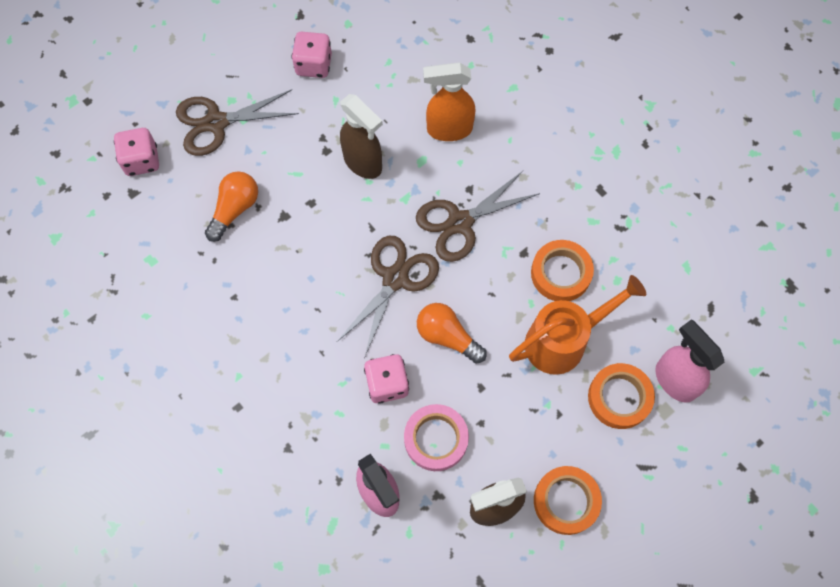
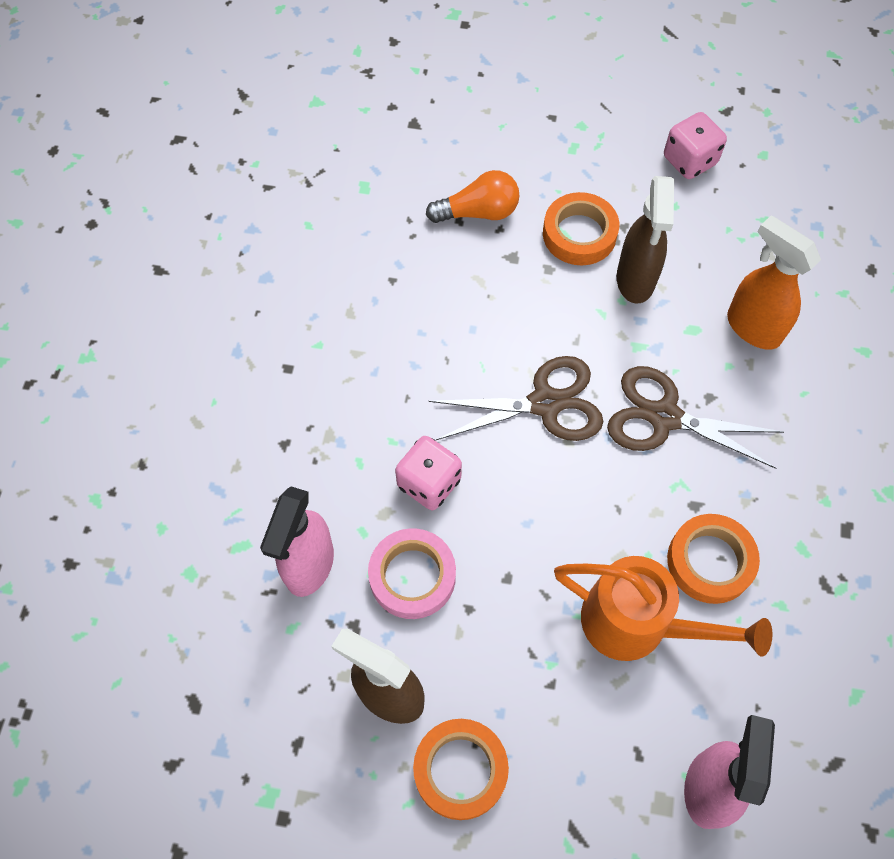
camera: 50 degrees right, 5 degrees down
(141, 160) = (451, 106): pink dice -> none
(216, 122) = (547, 132): brown scissors -> none
(447, 336) = (531, 501): orange light bulb -> none
(619, 398) = (629, 738): orange tape -> orange tape (579, 234)

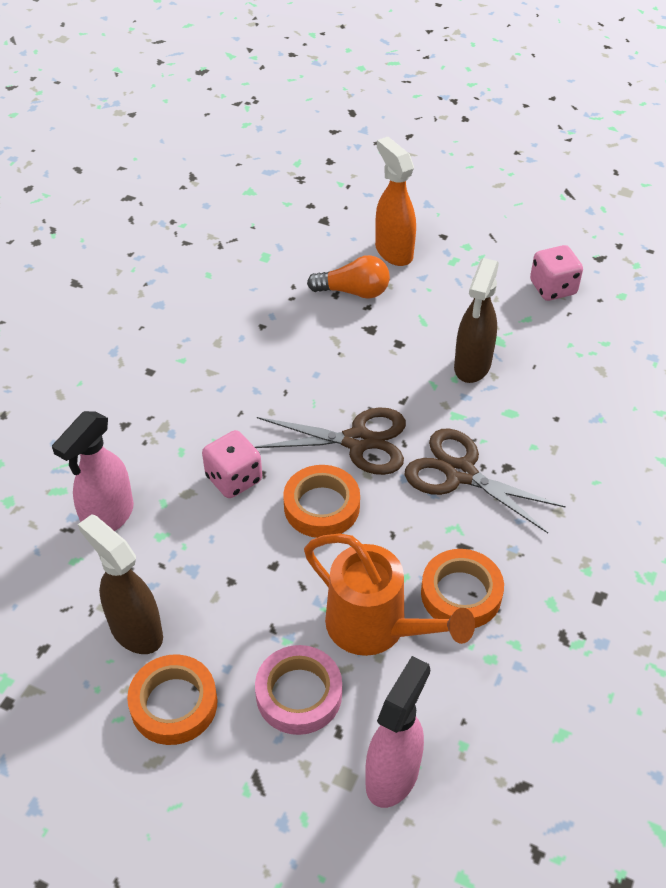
camera: 15 degrees right, 15 degrees down
(412, 576) = (192, 545): pink tape -> pink tape (299, 694)
(579, 234) = (435, 323): orange tape -> orange tape (321, 506)
(752, 327) = (565, 422): orange spray bottle -> orange spray bottle (393, 252)

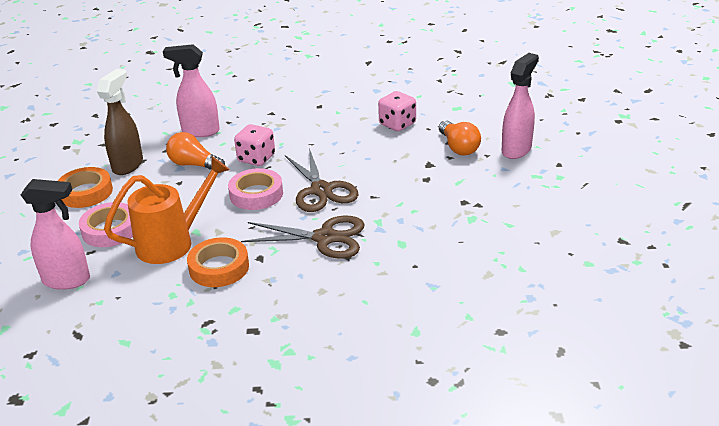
camera: 65 degrees right, 15 degrees down
(197, 551) = (194, 165): none -> orange light bulb
(321, 506) = (256, 194): orange tape -> pink tape
(376, 628) = (172, 242): orange watering can -> orange watering can turned 135 degrees counterclockwise
(393, 252) = (516, 150): orange spray bottle -> pink spray bottle
(460, 473) = (325, 238): brown scissors -> brown scissors turned 90 degrees clockwise
(472, 366) = (433, 214): brown spray bottle -> none
(553, 288) = (557, 227): pink dice -> pink dice (397, 124)

